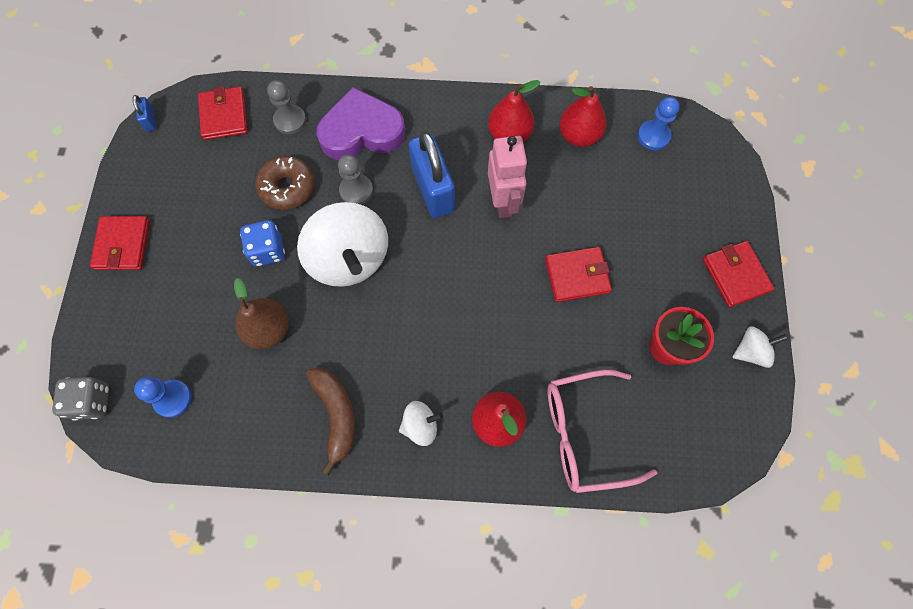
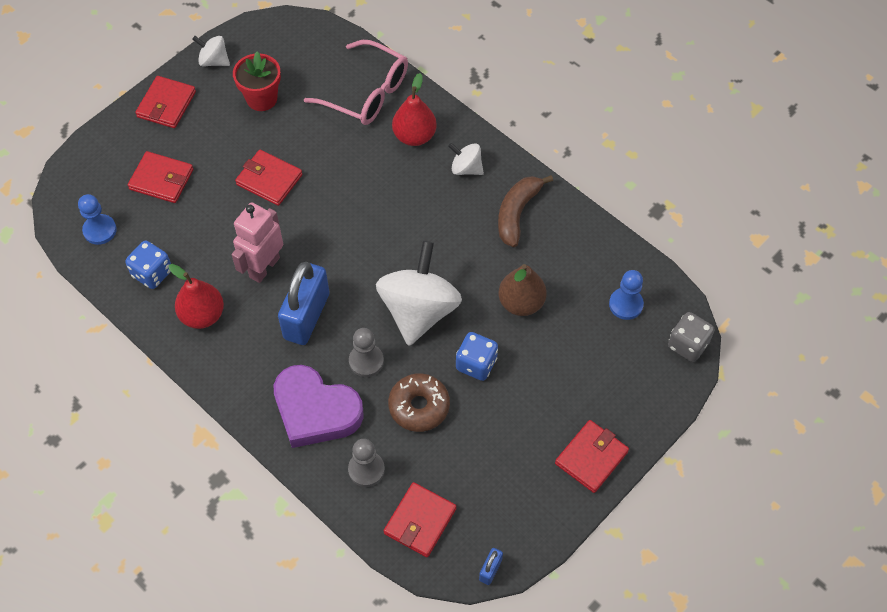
camera: 140 degrees left, 10 degrees down
(579, 135) = (152, 273): red pear -> blue dice
(659, 208) = (161, 179): none -> red wallet

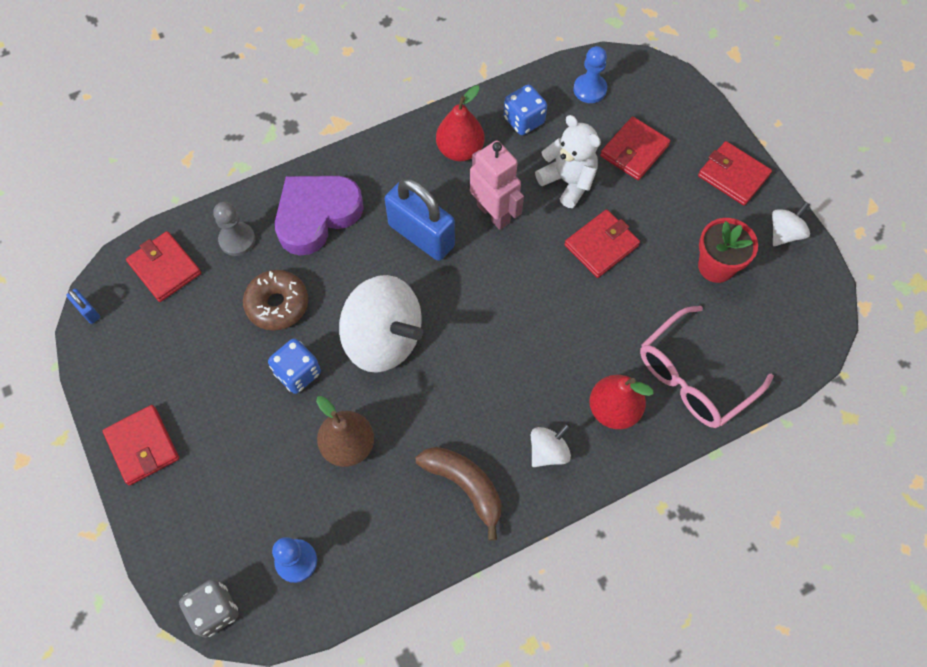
camera: 110 degrees right, 5 degrees up
(211, 220) = (568, 181): none -> white teddy bear
(366, 361) = (348, 273): grey pawn -> none

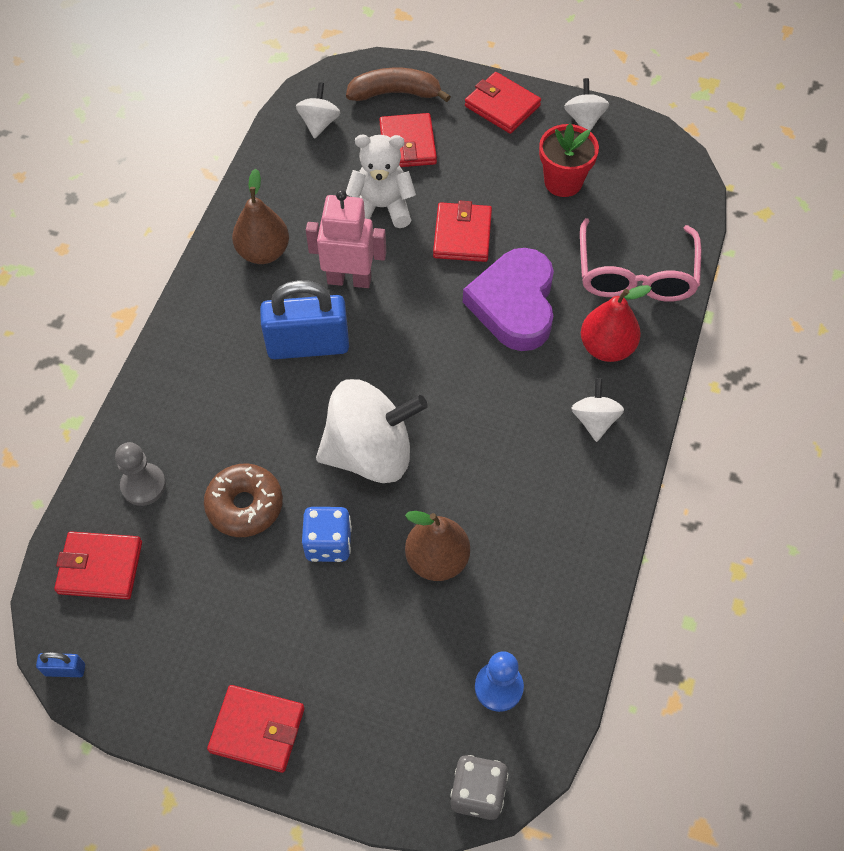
camera: 45 degrees left, 5 degrees down
(316, 215) = (195, 404): purple heart -> purple heart (514, 304)
(460, 150) = (263, 252): red pear -> brown pear
(465, 486) = (563, 503): brown banana -> brown banana (395, 93)
(524, 120) = (291, 188): blue dice -> none
(590, 89) = (319, 123): blue pawn -> white spinning top
(733, 175) = (502, 106): red wallet -> red wallet turned 45 degrees clockwise

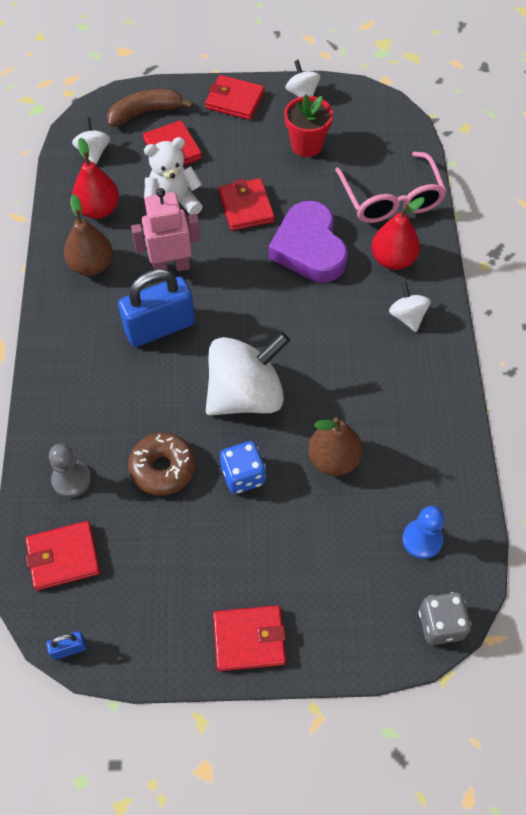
camera: 20 degrees left, 0 degrees up
(297, 190) = (98, 209): none -> red pear

